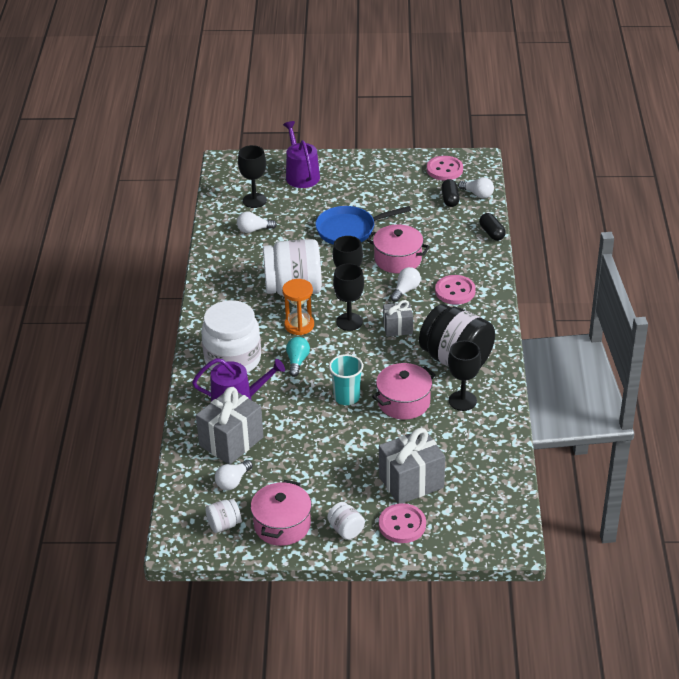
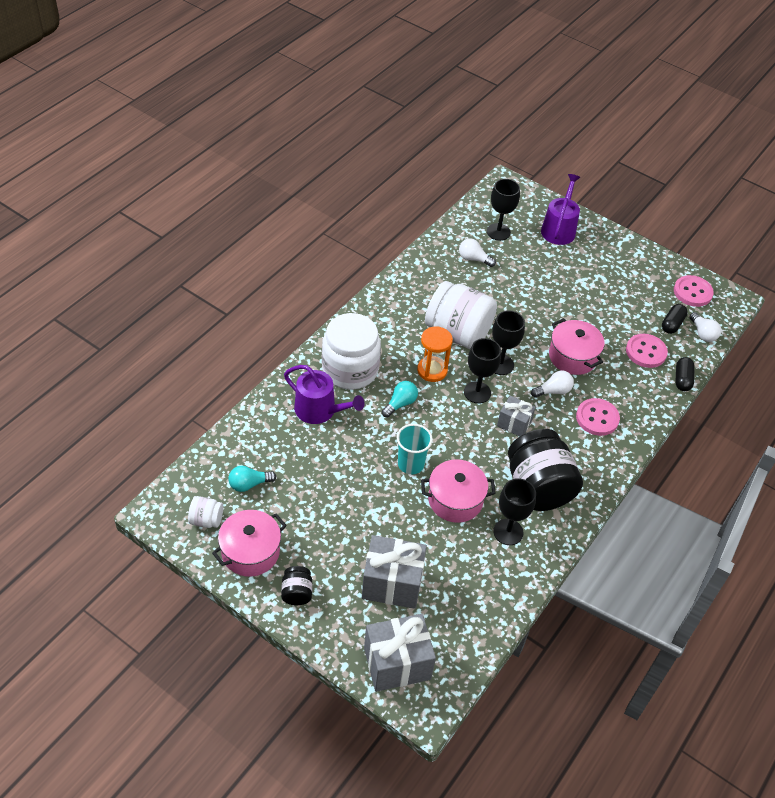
camera: 30 degrees right, 10 degrees up
(231, 441) = (281, 445): grey gift -> grey gift (397, 663)
(233, 481) = (249, 484): white light bulb -> turquoise light bulb
(346, 530) = (297, 593): white jar -> black jar
(349, 230) = (555, 304): blue pan -> none
(402, 525) = (347, 621): pink button -> pink button (646, 352)

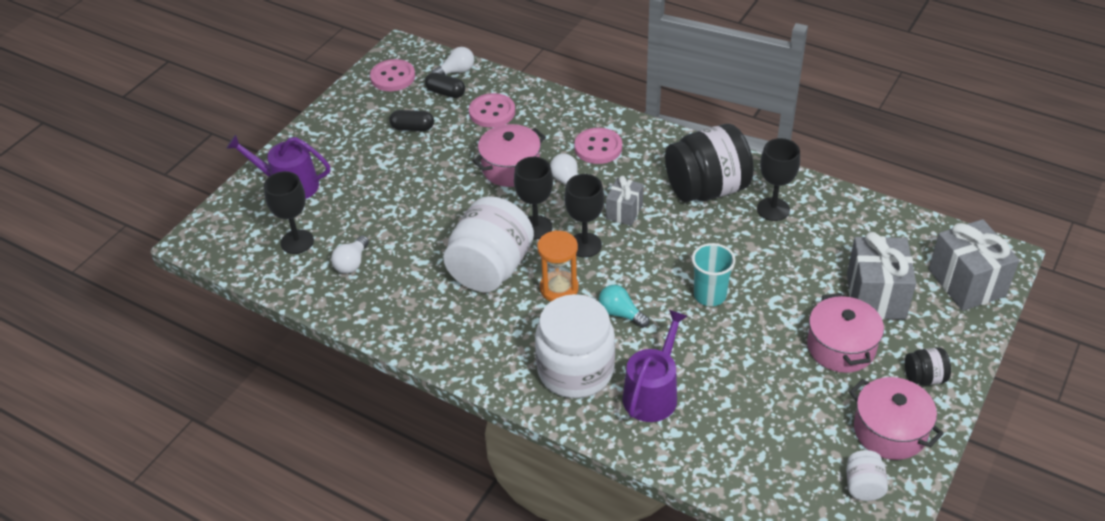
camera: 90 degrees left, 5 degrees down
(249, 484) = (793, 450): turquoise light bulb -> none
(455, 500) = (747, 253): pink pot -> pink pot (841, 347)
(682, 379) = (527, 86): black capsule -> black capsule (412, 128)

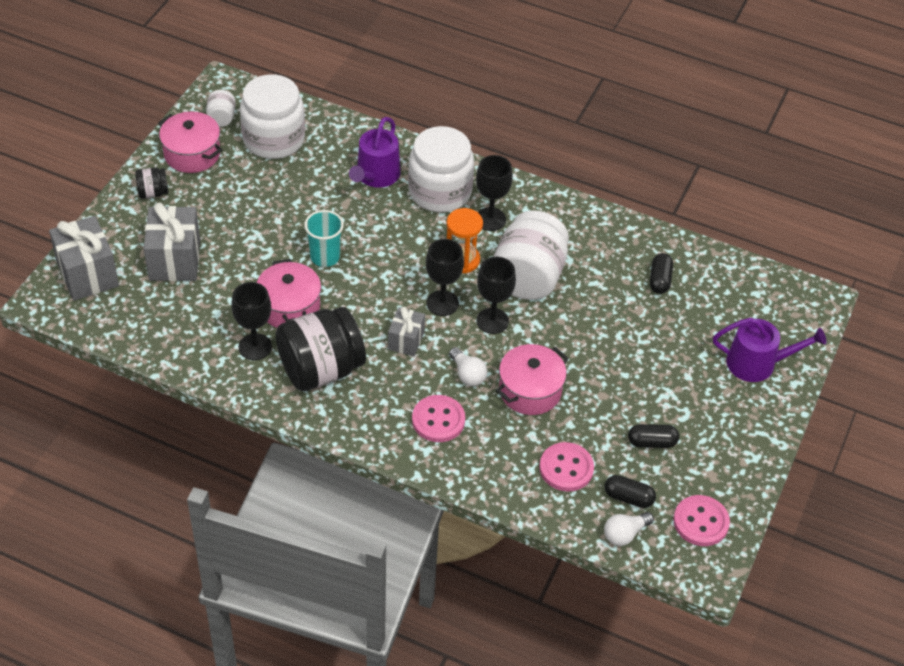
camera: 170 degrees right, 5 degrees up
(297, 242) = (720, 300): black goblet -> black goblet (490, 219)
(352, 263) = (659, 280): white light bulb -> black capsule
(620, 314) = (405, 238): turquoise light bulb -> none
(787, 450) = (274, 139): none -> white jar
(841, 347) = (216, 215): pink pot -> pink pot (289, 307)

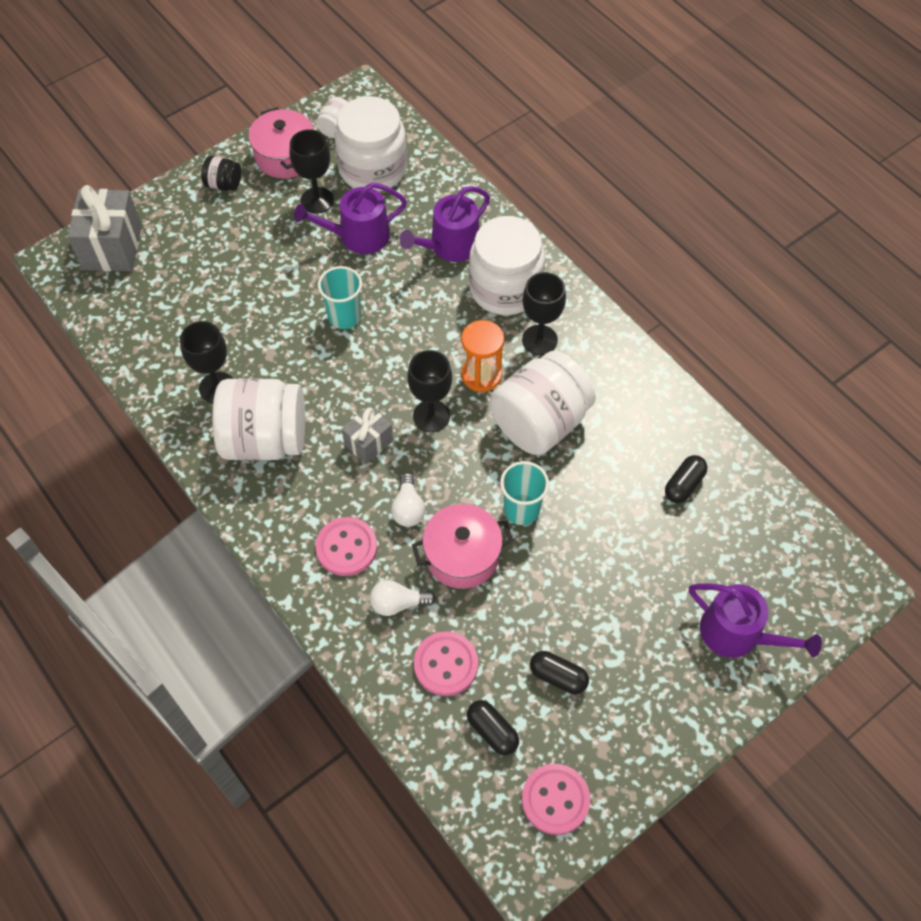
camera: 30 degrees right, 10 degrees up
(175, 260) = (200, 263): grey gift -> none
(289, 307) = (276, 358): pink pot -> none
(295, 194) = (358, 236): none -> purple watering can
(321, 369) = (265, 439): black jar -> white jar
(492, 321) = (471, 458): black goblet -> black goblet (317, 200)
(553, 342) = (521, 509): none -> turquoise cup
(624, 534) = (462, 773): white light bulb -> white light bulb (398, 603)

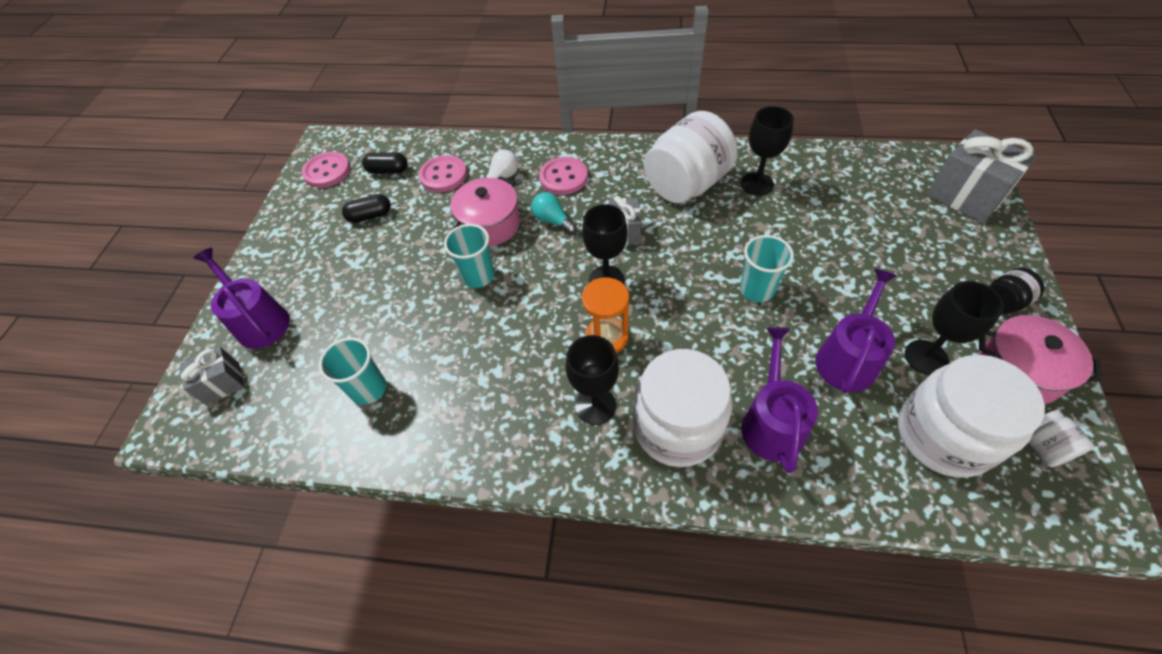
camera: 140 degrees right, 5 degrees down
(408, 508) = (553, 220): white light bulb -> turquoise light bulb
(540, 422) = (524, 340): white jar -> none
(684, 484) = (368, 389): black capsule -> turquoise cup
(737, 634) = (259, 321): purple watering can -> purple watering can turned 60 degrees clockwise
(799, 592) = (222, 383): none -> grey gift

